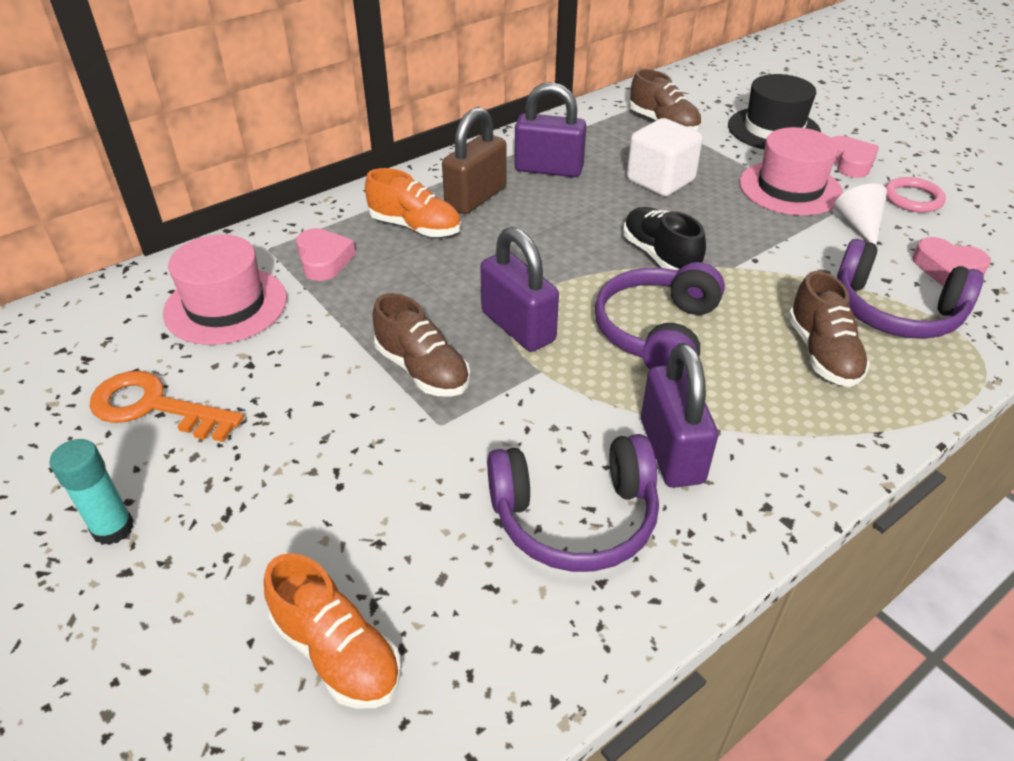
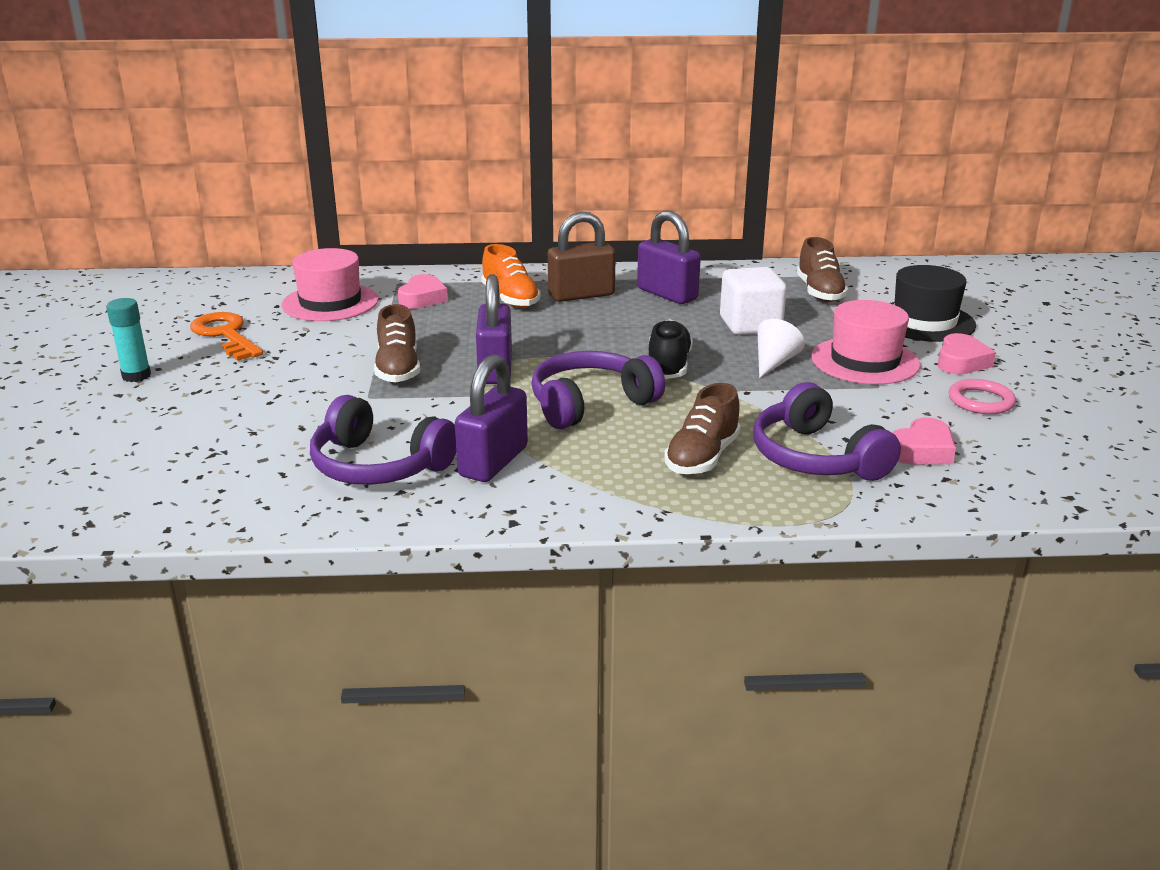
camera: 35 degrees right, 15 degrees down
(337, 652) = (167, 463): orange shoe -> none
(858, 225) = (886, 401): white cone -> white cone (774, 362)
(946, 268) = (922, 450): pink heart -> pink heart turned 105 degrees counterclockwise

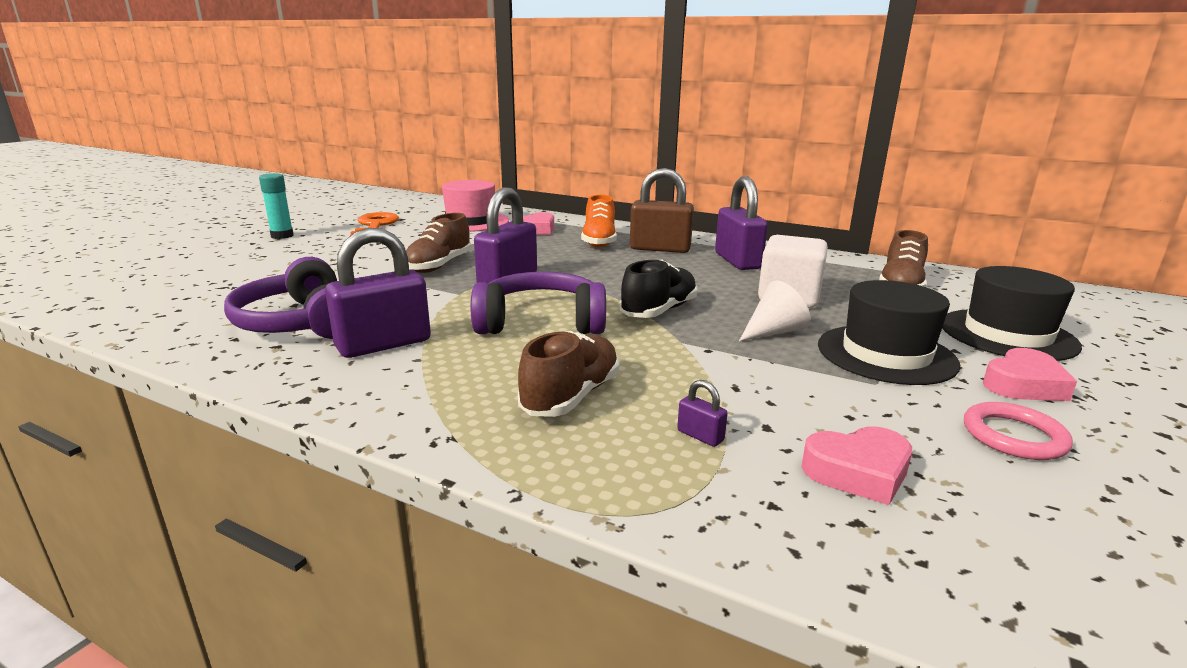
camera: 30 degrees right, 5 degrees down
(702, 457) = (571, 396): brown shoe -> brown shoe turned 150 degrees clockwise
(816, 457) = (700, 436): purple headphones -> purple padlock
(865, 361) = (886, 354): pink hat -> black hat

